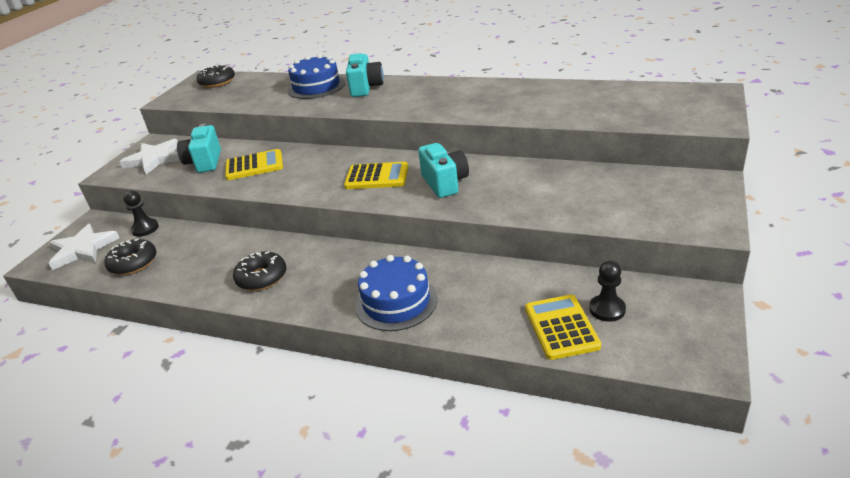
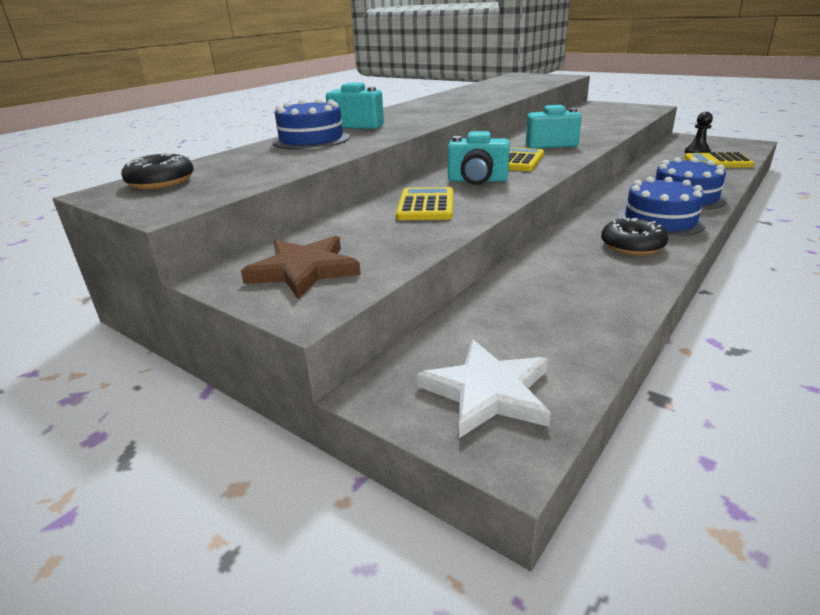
camera: 75 degrees left, 5 degrees down
(133, 263) = (564, 332): black donut -> none
(145, 229) = (459, 327): black pawn -> none
(154, 159) = (304, 270): white star -> brown star
(204, 162) = (373, 233): turquoise camera -> turquoise camera (477, 181)
(321, 289) = (660, 221): none -> blue cake

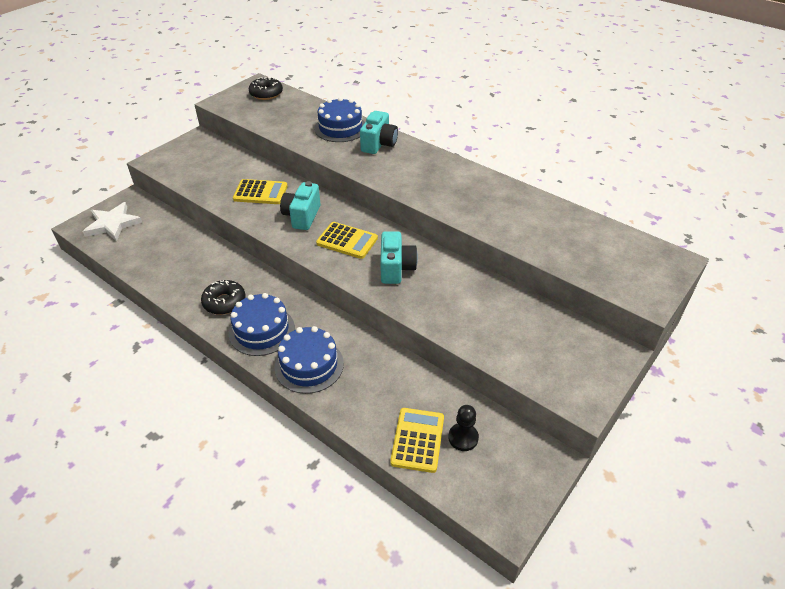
camera: 90 degrees right, 15 degrees up
(304, 270) = (191, 157): brown star -> none

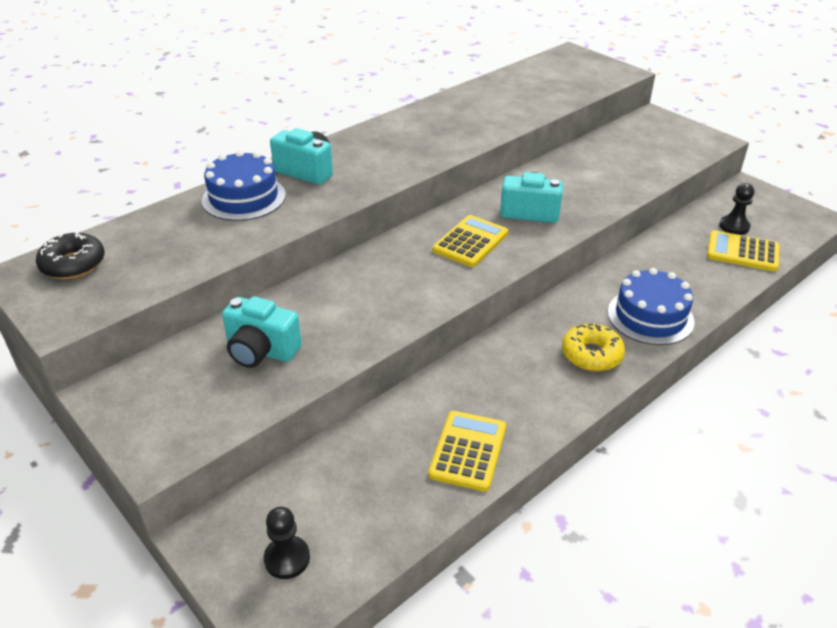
camera: 80 degrees left, 5 degrees down
(113, 224) = (287, 558): white star -> black pawn
(224, 302) = (533, 391): black donut -> none
(260, 192) = (330, 314): yellow calculator -> yellow calculator (468, 451)
(261, 330) = (591, 354): blue cake -> yellow donut
(302, 216) = (406, 276): turquoise camera -> turquoise camera (261, 351)

